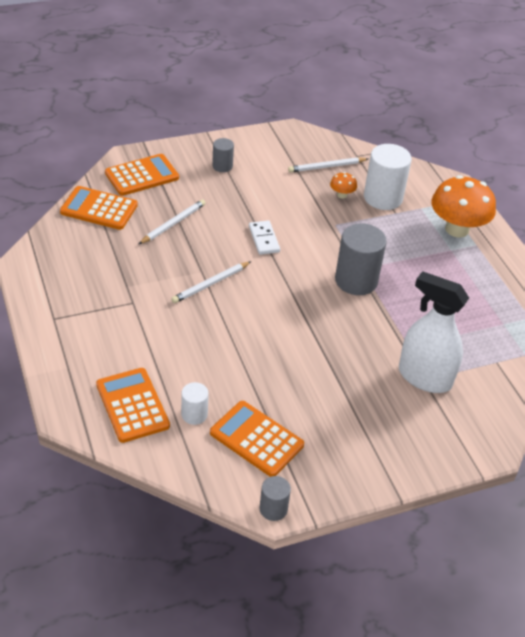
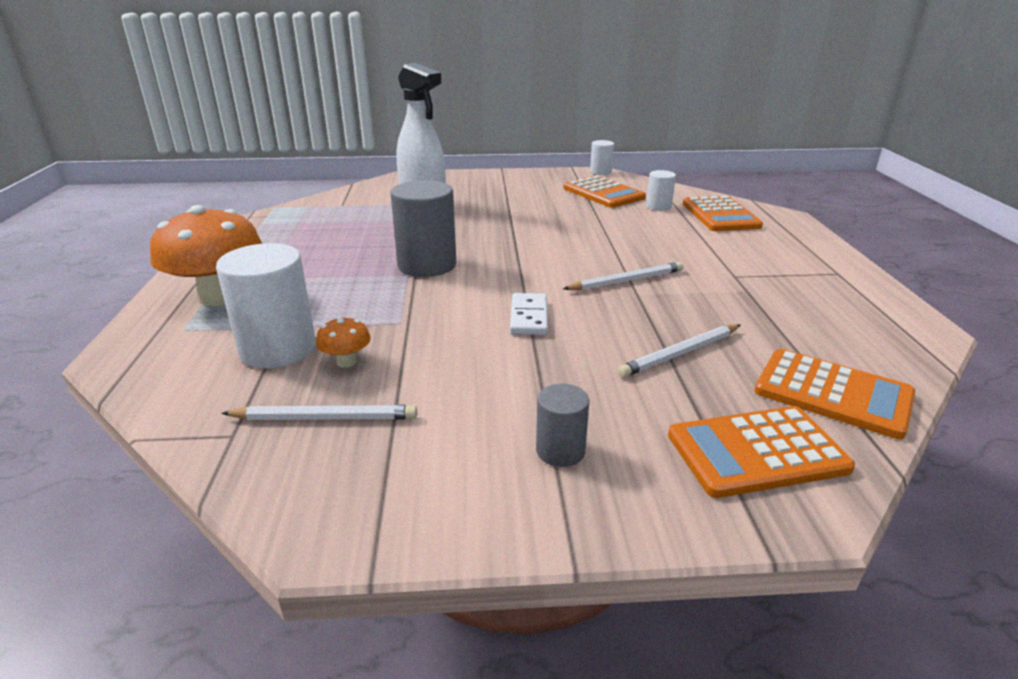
camera: 160 degrees left, 15 degrees down
(273, 509) = (600, 172): grey cylinder -> white cylinder

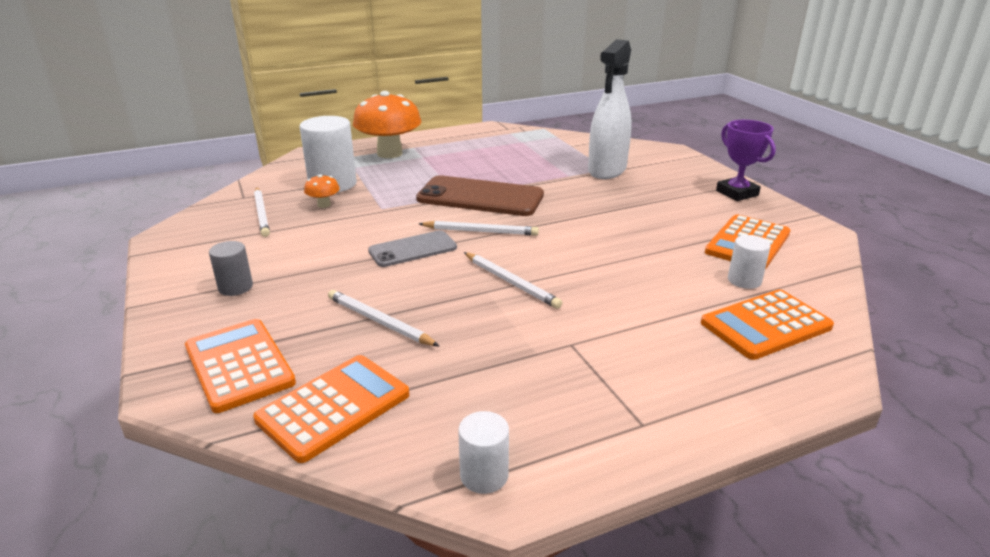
camera: 70 degrees right, 0 degrees up
(427, 265) = (480, 197): grey cylinder -> brown phone
(511, 277) = (480, 231): none -> white pencil
(517, 177) = (737, 193): none -> purple trophy
(528, 317) = (413, 249): white domino -> grey phone
(600, 172) = (826, 232): white cylinder -> white cylinder (484, 475)
(832, 393) = (334, 407): orange calculator -> orange calculator turned 150 degrees counterclockwise

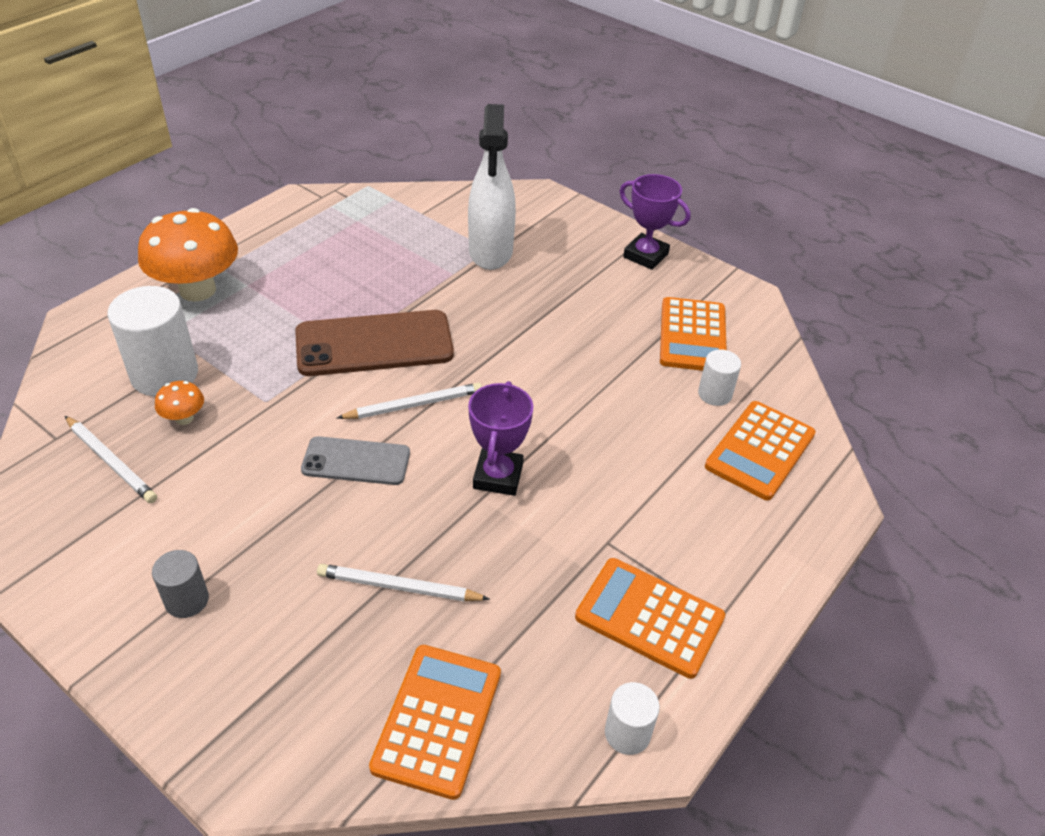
camera: 30 degrees left, 15 degrees up
(239, 365) = (292, 711): orange calculator -> orange calculator (649, 617)
(413, 249) = (356, 461): grey phone -> grey phone turned 60 degrees clockwise
(511, 282) = (498, 476): white pencil -> purple trophy

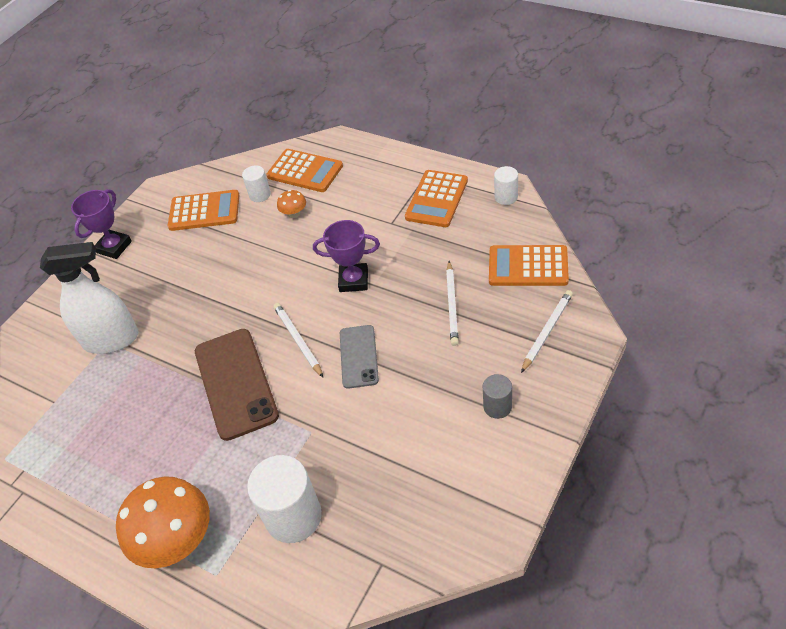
camera: 90 degrees left, 5 degrees up
(111, 462) = (396, 509): white pencil -> white pencil (547, 331)
(184, 418) = (340, 479): orange mushroom -> orange mushroom (294, 214)

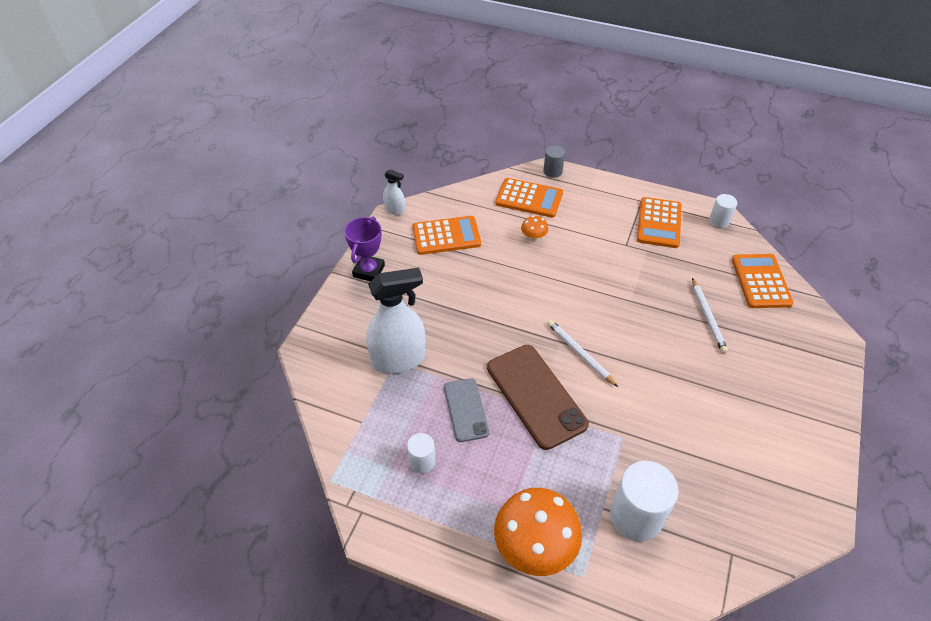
camera: 15 degrees left, 0 degrees up
(162, 183) = (395, 210): none -> white spray bottle
(260, 194) = (494, 220): white cylinder -> white cylinder (422, 461)
(353, 280) = (611, 297): purple trophy -> none
(359, 356) = (641, 366): grey phone -> grey phone (466, 410)
(497, 406) = (780, 406): grey cylinder -> grey cylinder (552, 171)
(528, 266) = (761, 281): orange calculator -> orange calculator turned 90 degrees clockwise
(547, 331) = (798, 338): white pencil -> none

